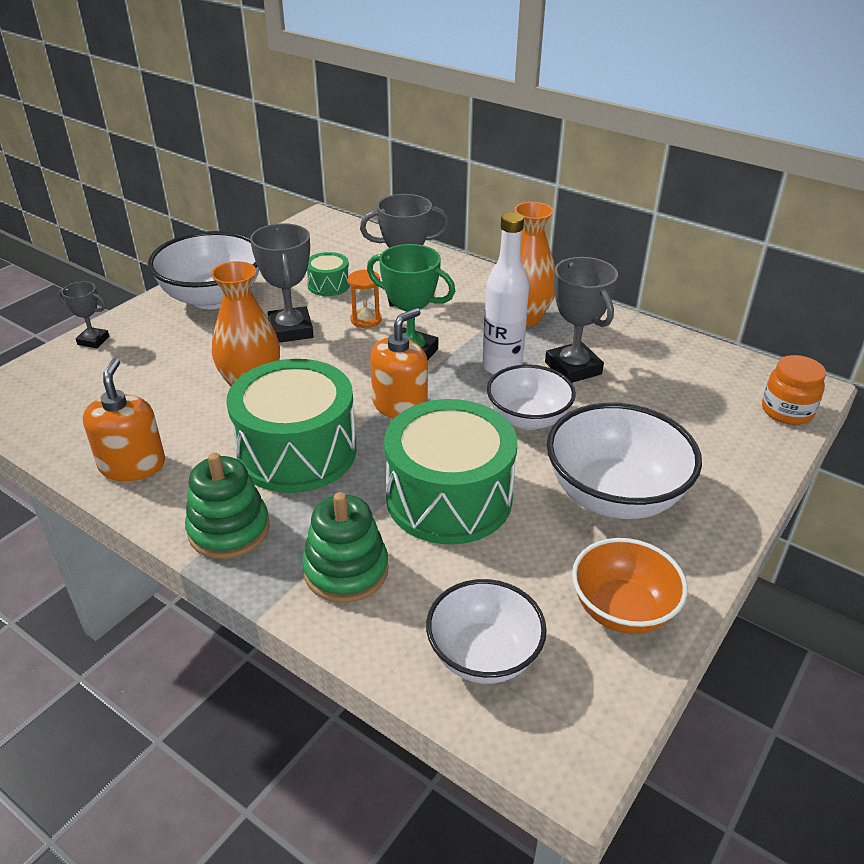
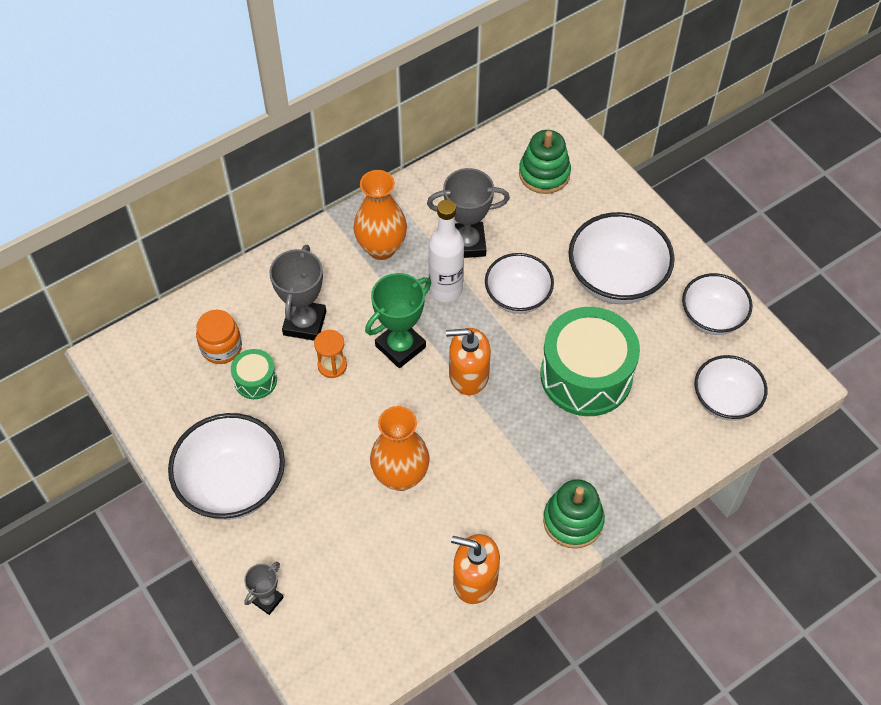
camera: 70 degrees left, 20 degrees up
(291, 330) = (323, 429): grey trophy -> none
(297, 452) = (501, 459): green drum -> none
(346, 570) = (635, 456): green stacking toy -> green stacking toy (544, 174)
(400, 405) = (468, 375): orange soap dispenser -> orange soap dispenser turned 60 degrees counterclockwise
(622, 609) = (712, 317): orange bowl -> white bowl
(786, 411) = (567, 141): orange jar -> orange jar (221, 347)

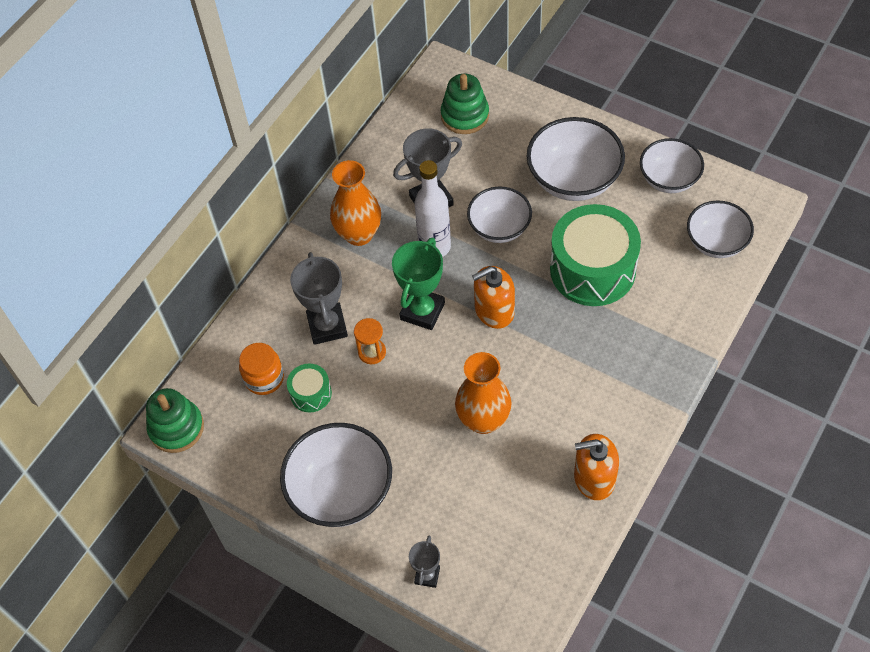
camera: 20 degrees left, 0 degrees up
(573, 521) = (647, 393): green stacking toy -> green stacking toy (176, 428)

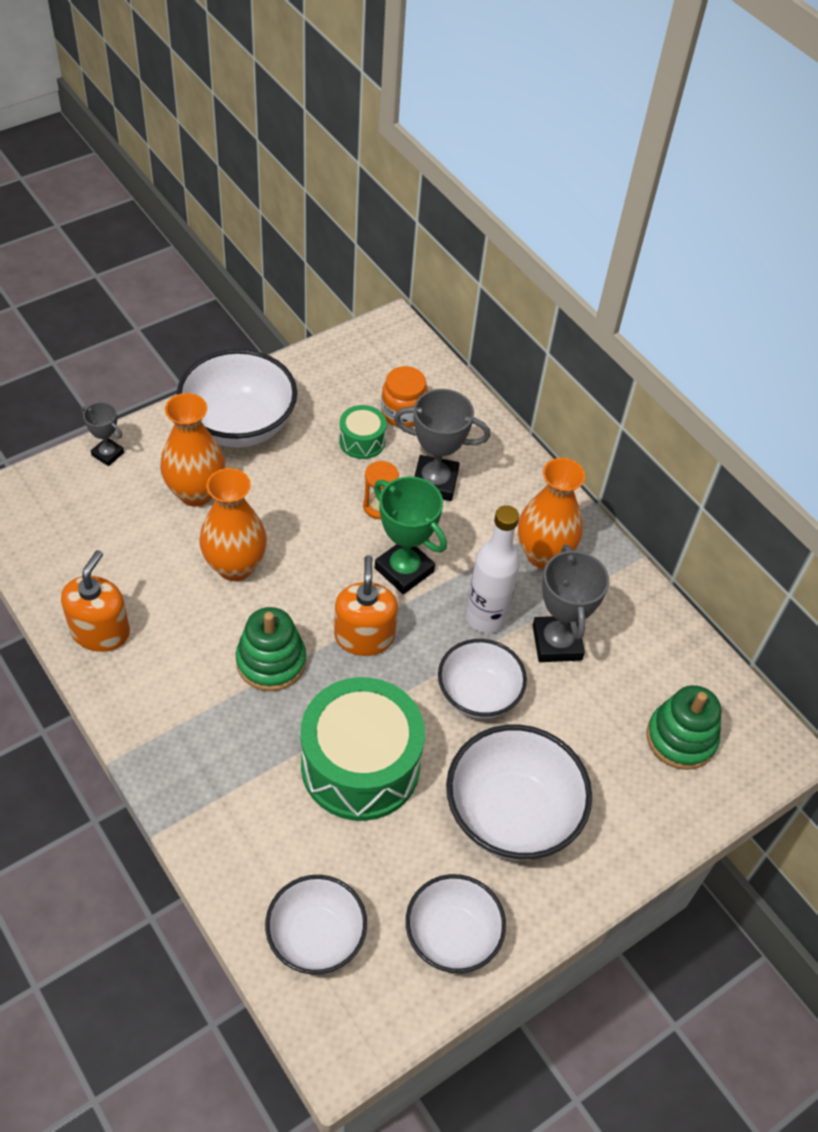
camera: 105 degrees right, 5 degrees down
(176, 428) = (389, 336): green stacking toy -> green stacking toy (271, 661)
(430, 485) = (196, 492): none -> orange vase

